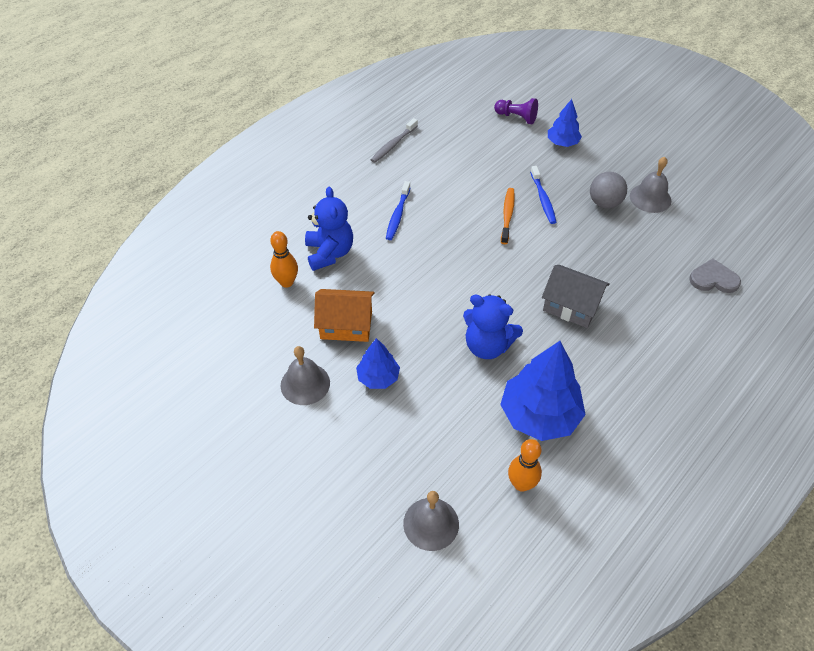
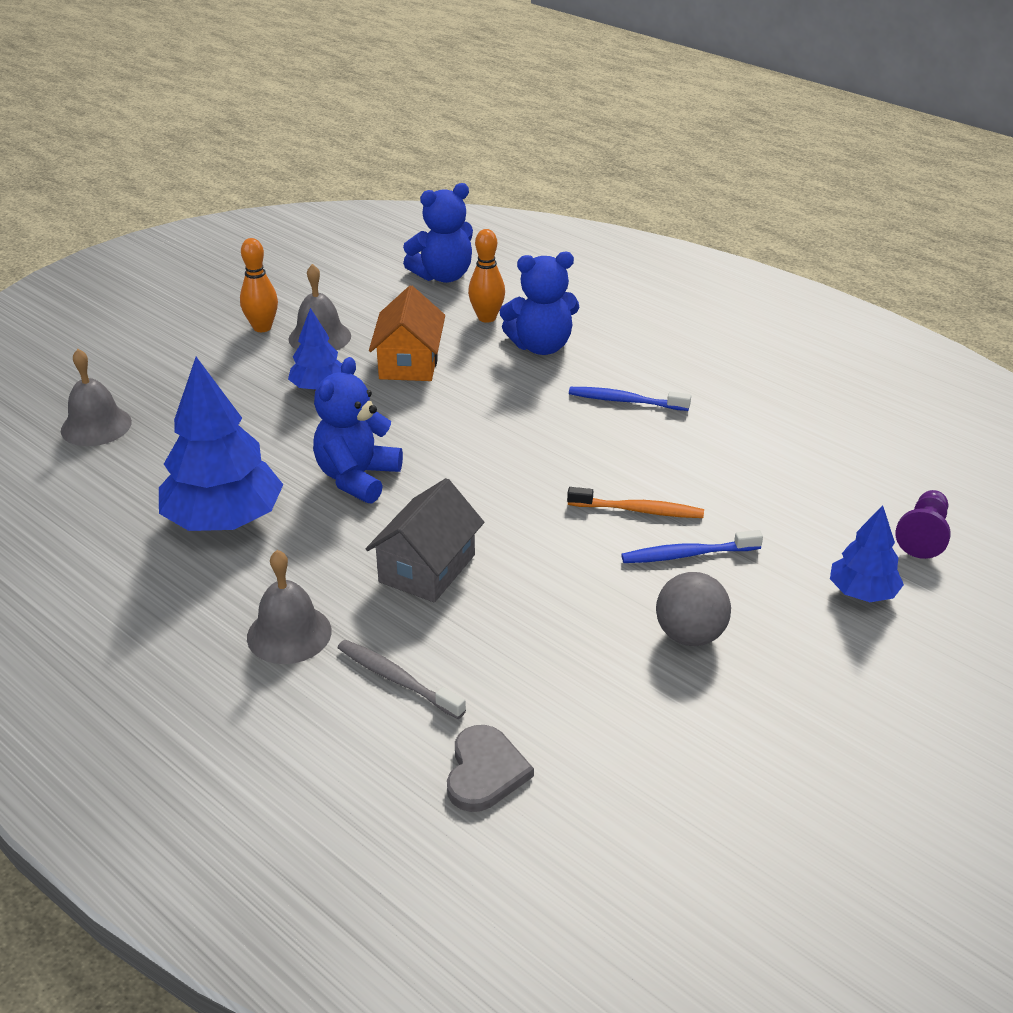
camera: 90 degrees right, 15 degrees down
(217, 309) = (443, 276): none -> blue teddy bear
(393, 145) = (794, 396): grey toothbrush -> grey toothbrush (397, 679)
(521, 484) = (121, 497): orange bowling pin -> orange bowling pin (262, 327)
(650, 198) = (717, 707): grey bell -> grey bell (289, 634)

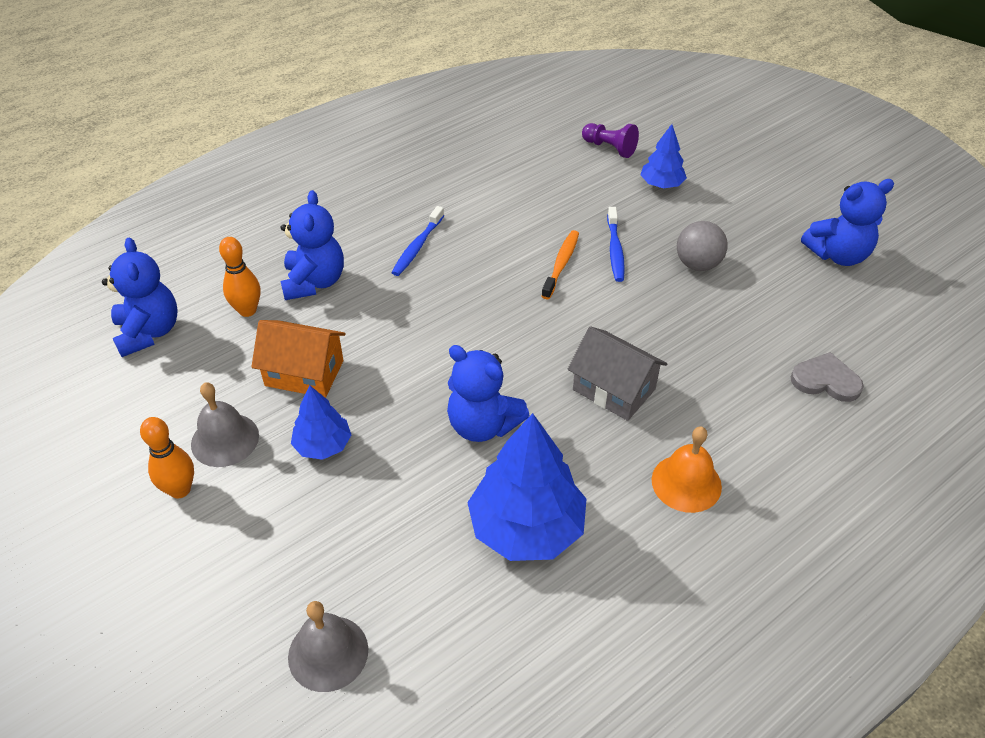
camera: 80 degrees left, 10 degrees up
(289, 634) = (686, 483): grey bell -> orange bell
(397, 679) = (739, 418): grey toothbrush -> none
(783, 802) = (838, 255): none -> blue teddy bear

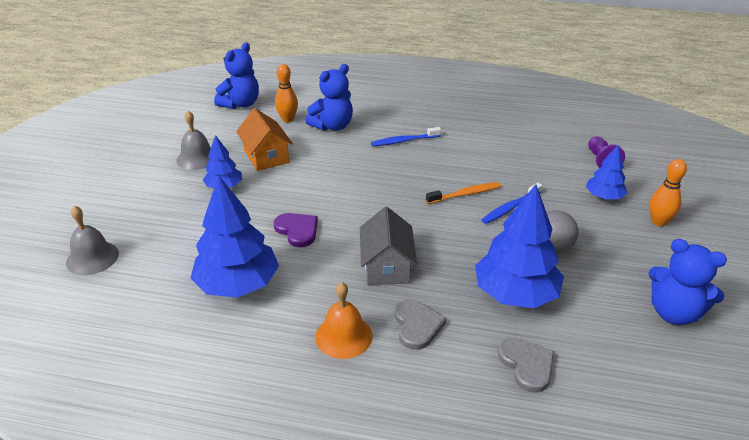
camera: 50 degrees right, 10 degrees down
(180, 490) = (154, 163): orange bowling pin -> orange bowling pin (658, 222)
(483, 425) = (297, 230): blue teddy bear -> purple heart
(718, 420) = (417, 325): none -> grey heart
(735, 328) = (515, 294): none -> blue tree

